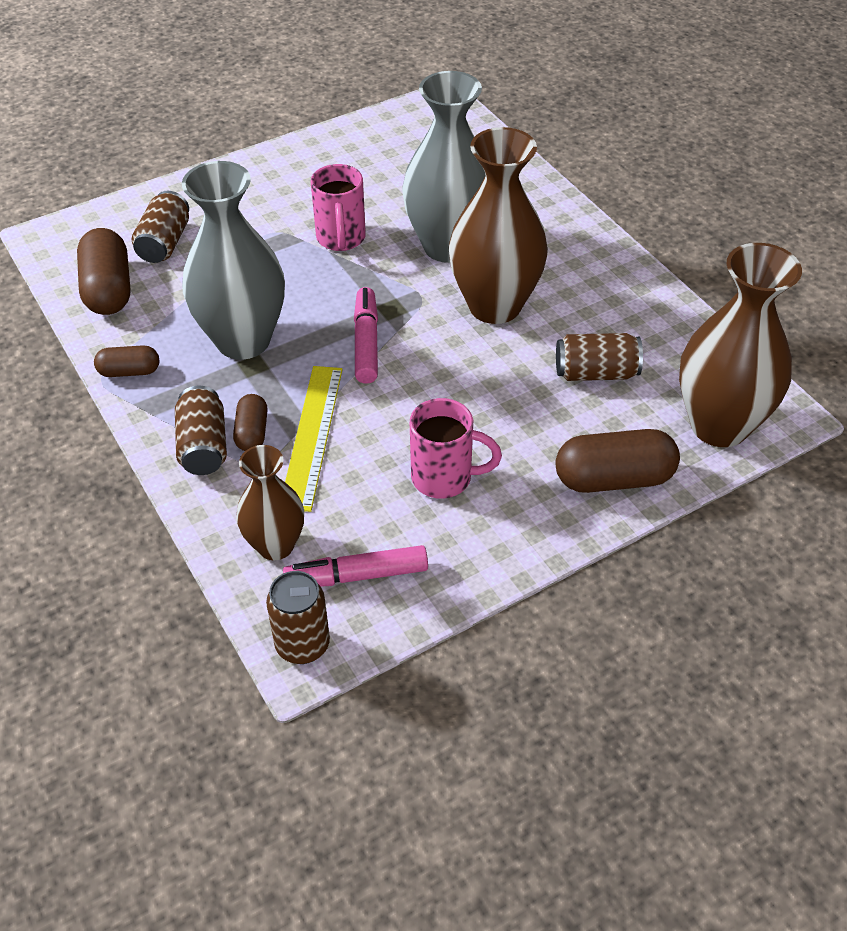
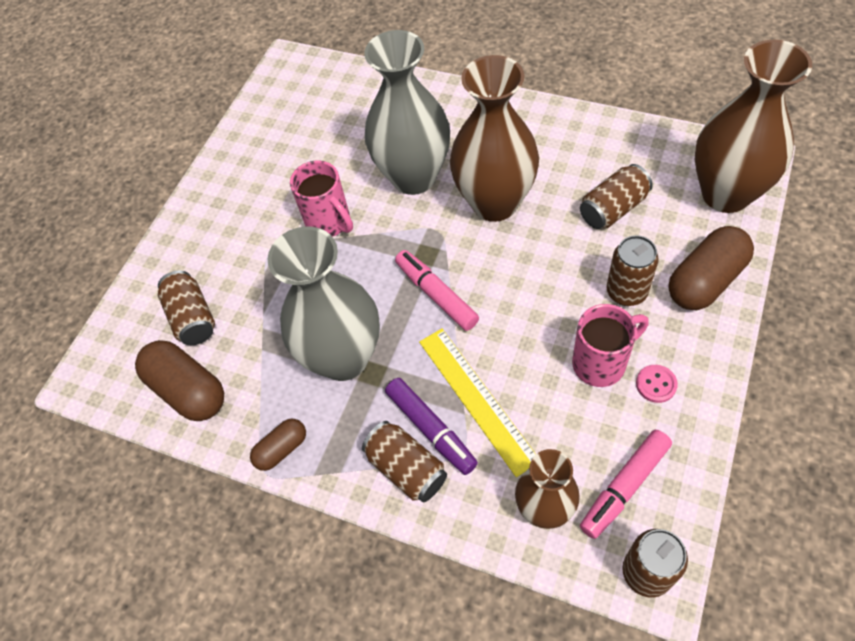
camera: 30 degrees left, 10 degrees up
(252, 432) = (431, 429): brown capsule -> purple marker
(472, 524) = (656, 384): none -> pink button
(530, 442) = (626, 292): none -> brown can

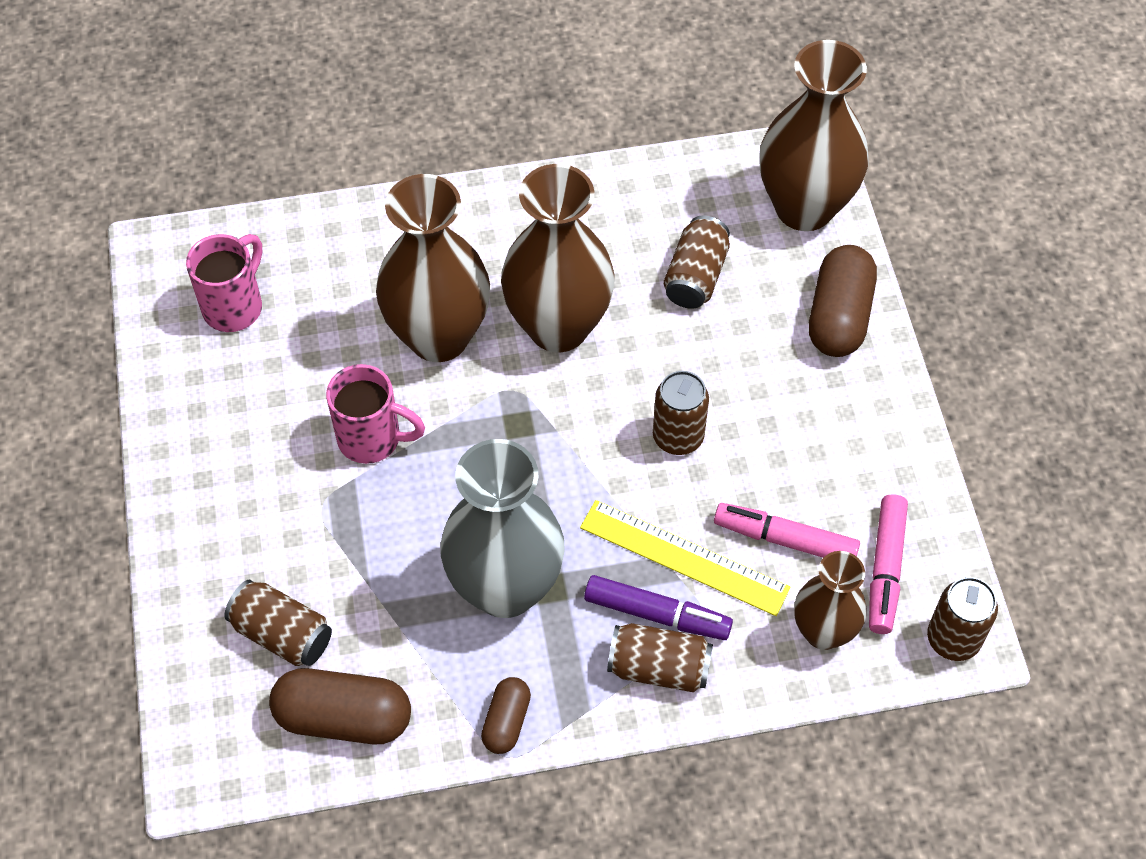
camera: 40 degrees left, 0 degrees up
(414, 177) = (438, 336): grey vase -> brown vase
(436, 294) = (563, 465): pink marker -> pink marker (785, 539)
(601, 363) = (787, 455): pink mug -> pink mug (234, 306)
(626, 292) = (767, 366): brown can -> brown can (678, 437)
(656, 384) = (854, 451): pink button -> none

